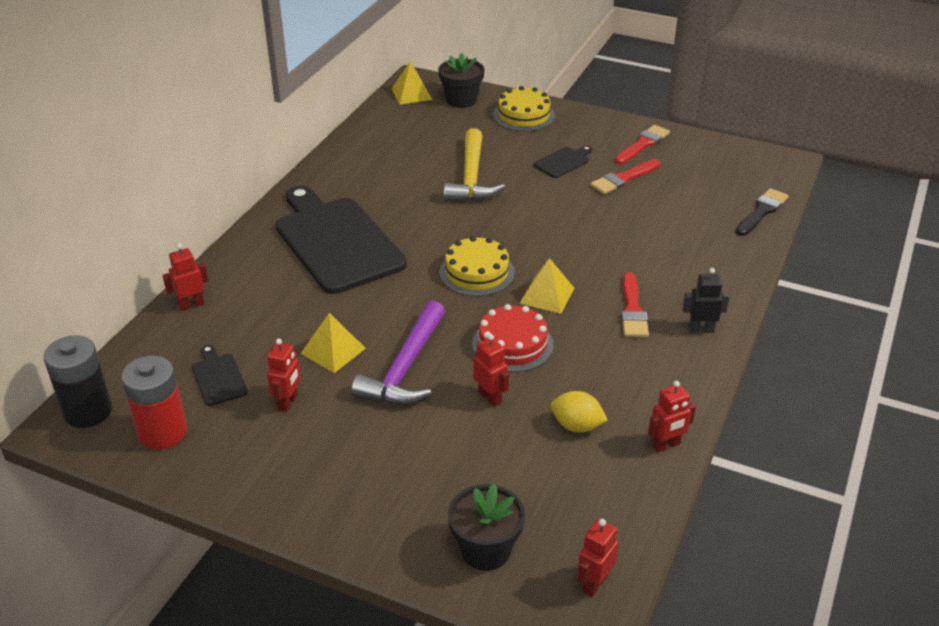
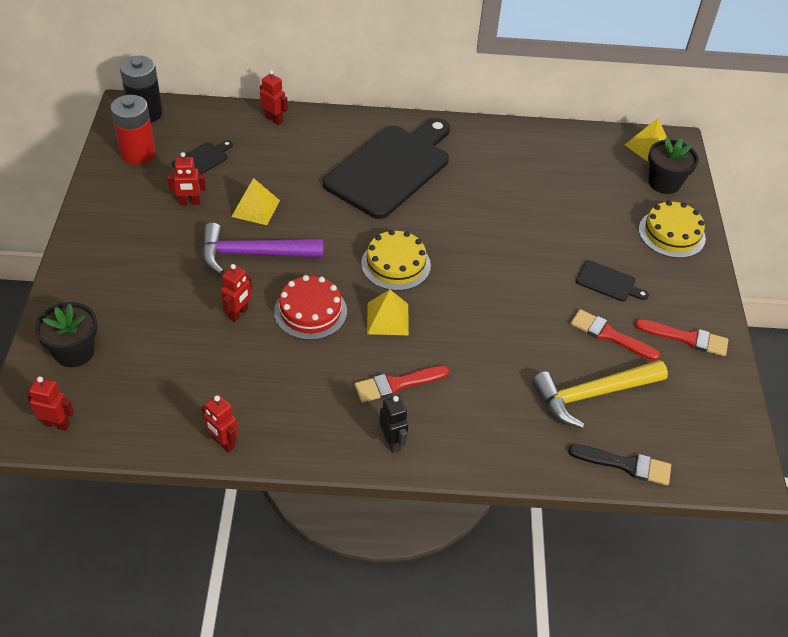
camera: 65 degrees right, 10 degrees up
(471, 177) = (536, 224): yellow hammer -> yellow hammer (592, 394)
(577, 426) = (225, 376): yellow lemon -> none

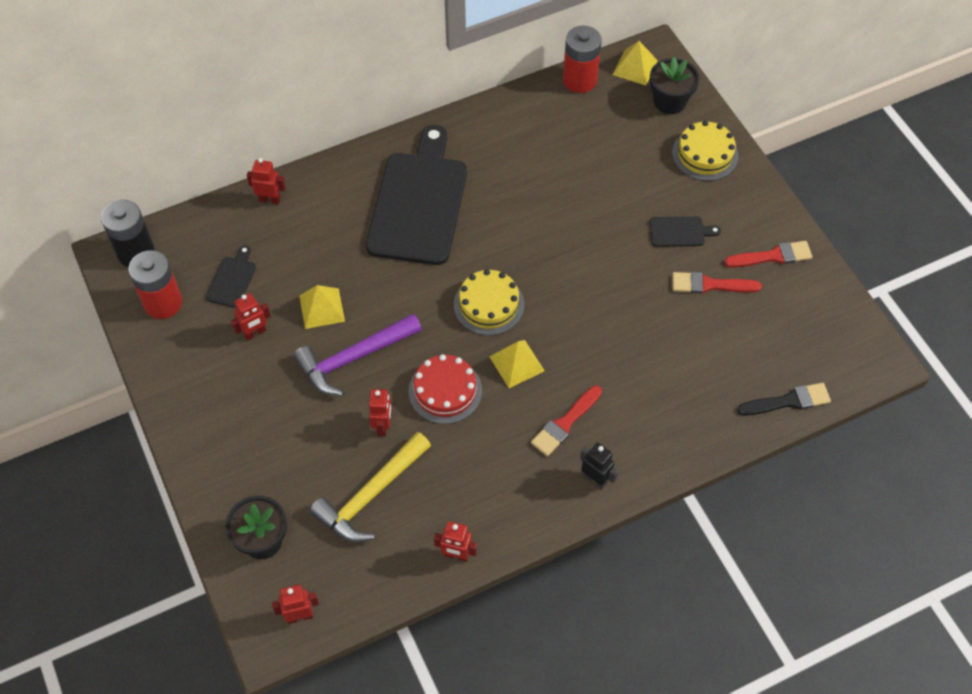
camera: 25 degrees left, 10 degrees up
(592, 138) = (579, 80): none -> red battery
(592, 394) = (728, 349): yellow hammer -> yellow hammer (371, 495)

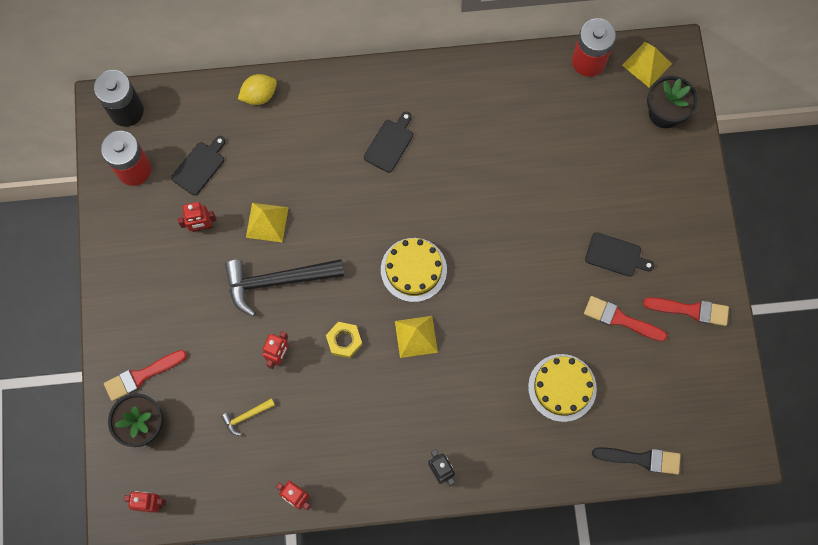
camera: 20 degrees right, 15 degrees up
(270, 199) = (259, 95): red robot -> yellow lemon
(354, 358) = (277, 281): purple hammer -> black hammer
(371, 495) = (246, 416): yellow hammer -> yellow hammer, size x0.44
(418, 203) = (390, 143): black cutting board -> black cutting board, size x0.41
(445, 391) = (344, 341): red cake -> yellow nut
(565, 423) = (435, 409): red brush -> red brush (142, 375)
(705, 154) = (674, 181): yellow cake -> yellow cake (562, 387)

